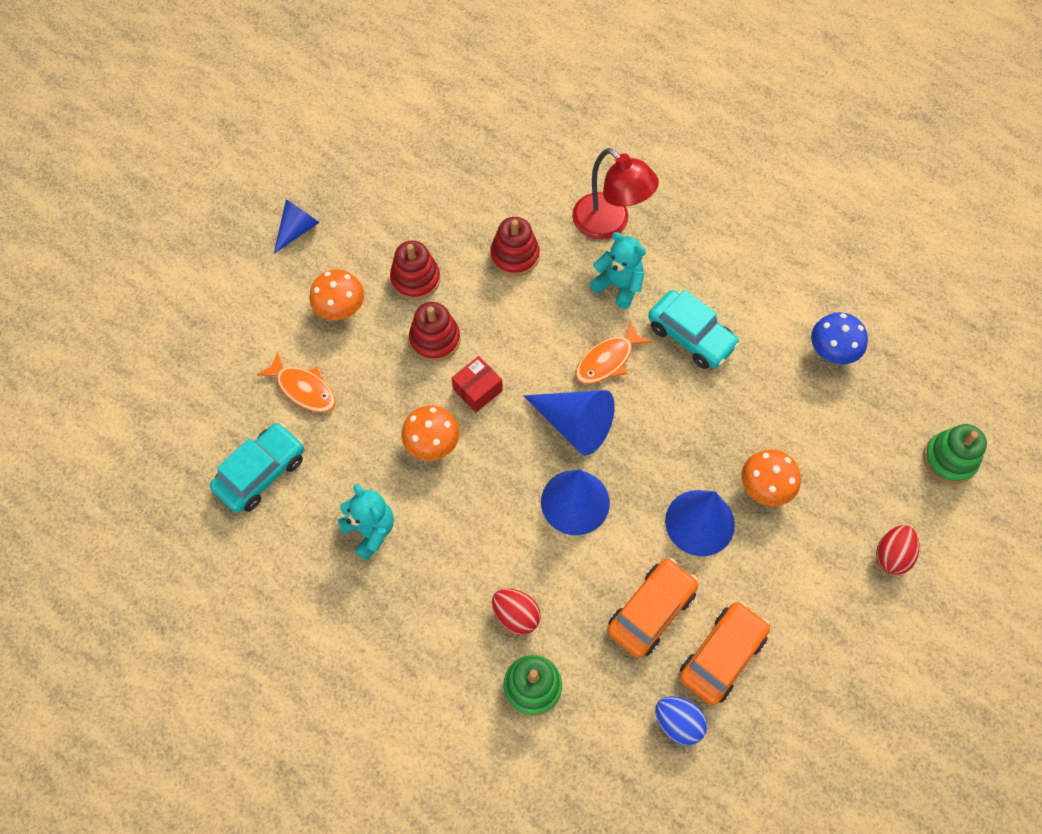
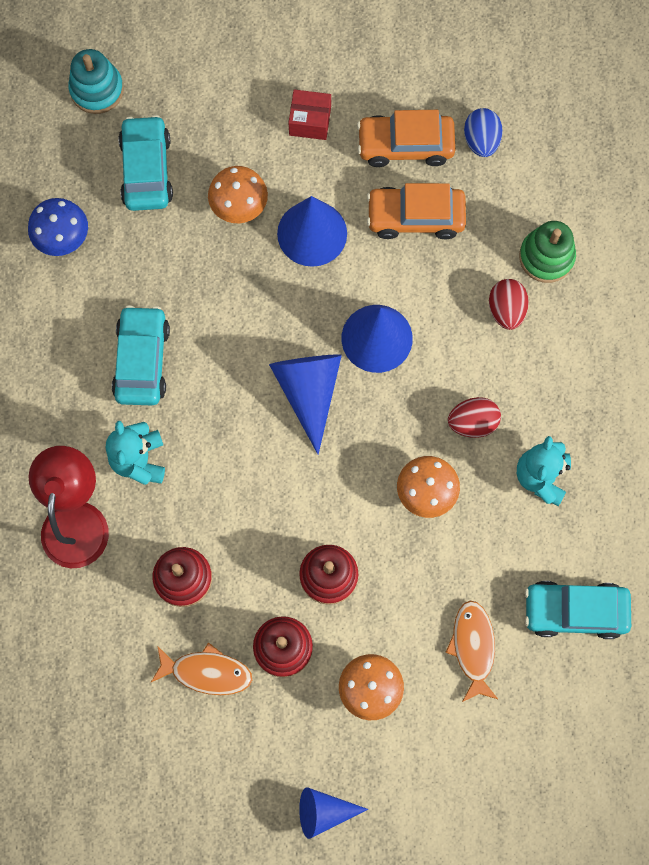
camera: 130 degrees left, 10 degrees up
(477, 390) = (345, 497): red box -> red box (310, 121)
(607, 360) = (225, 411): orange fish -> orange fish (206, 672)
(848, 445) = (146, 170): none -> turquoise car
(892, 555) = (220, 81): red egg -> red egg (472, 422)
(949, 459) = (97, 90): green stacking toy -> turquoise stacking toy

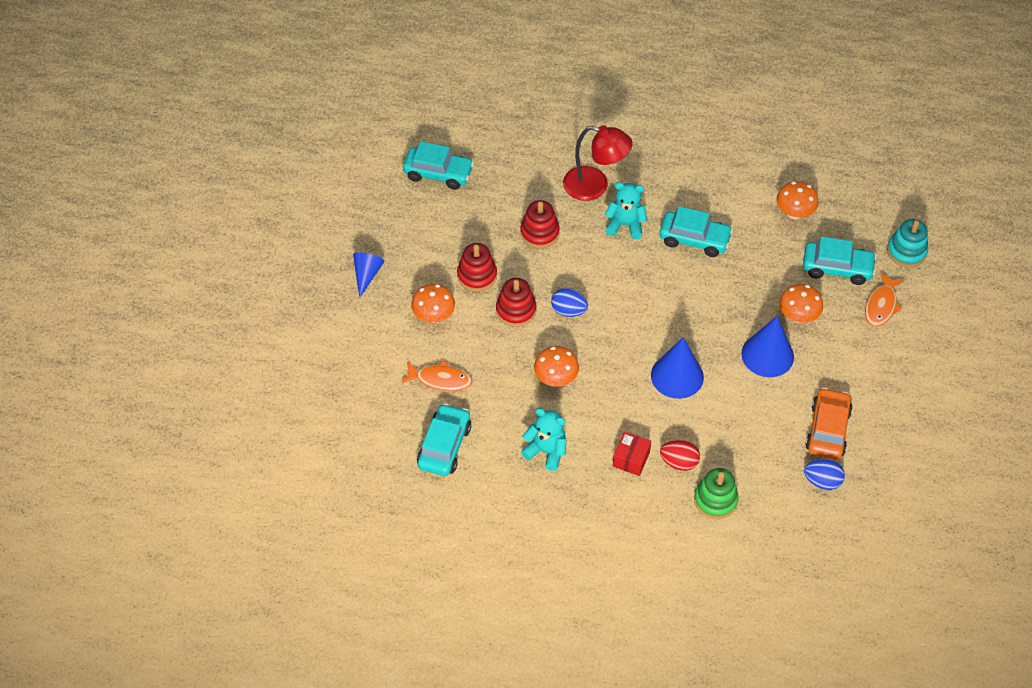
camera: 105 degrees right, 20 degrees down
(63, 238) = (794, 213): blue mushroom -> orange mushroom
(105, 762) = (438, 173): none -> turquoise car
(206, 672) = (475, 233): orange fish -> orange fish (881, 305)
(308, 391) = (648, 327): blue cone -> none
(310, 121) = (859, 373): red box -> red box (631, 459)
(310, 502) = (568, 311): none -> blue egg
(415, 217) = (766, 422): orange car -> none
(472, 422) = (598, 419): red egg -> none

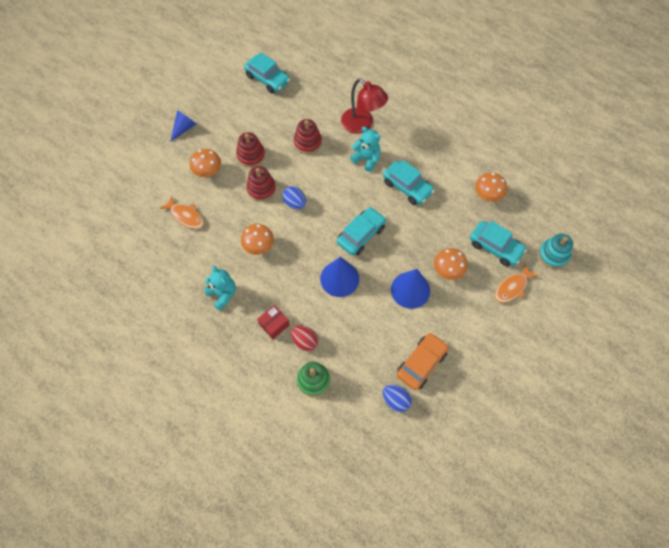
camera: 25 degrees right, 10 degrees up
(444, 446) = (161, 262): turquoise car -> turquoise car (361, 235)

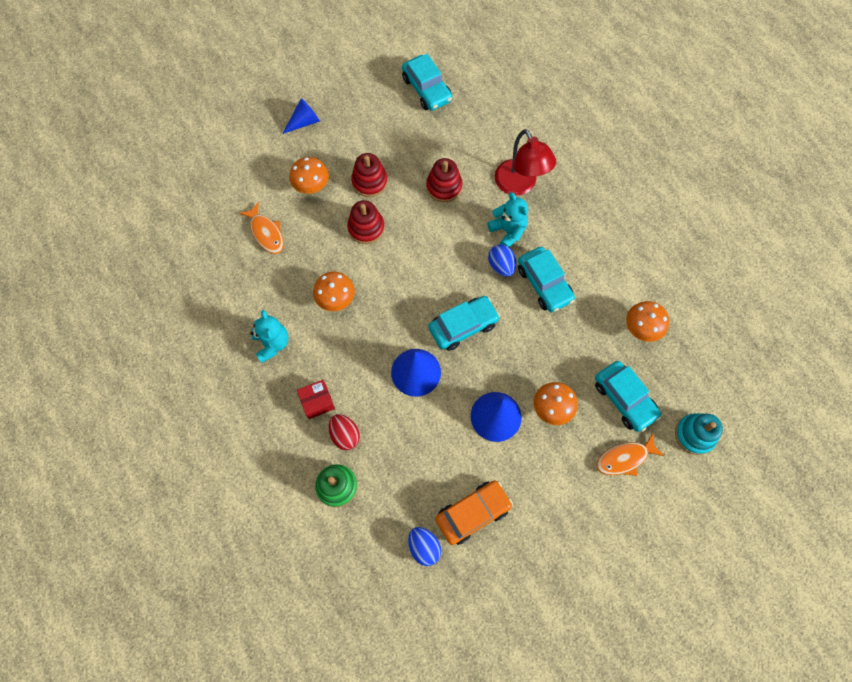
camera: 20 degrees right, 5 degrees up
(295, 203) = (399, 259): blue egg -> blue egg (501, 266)

